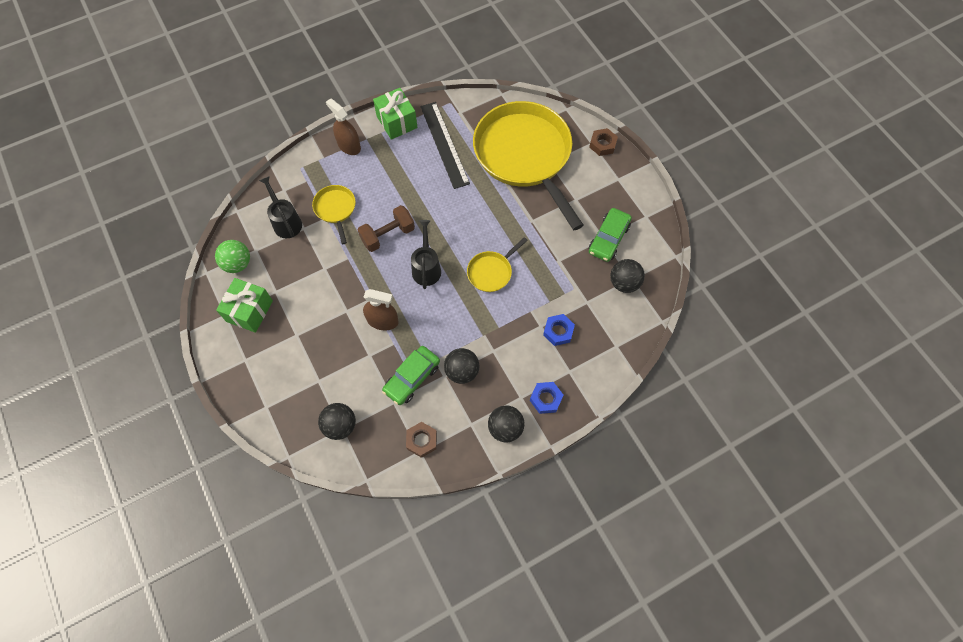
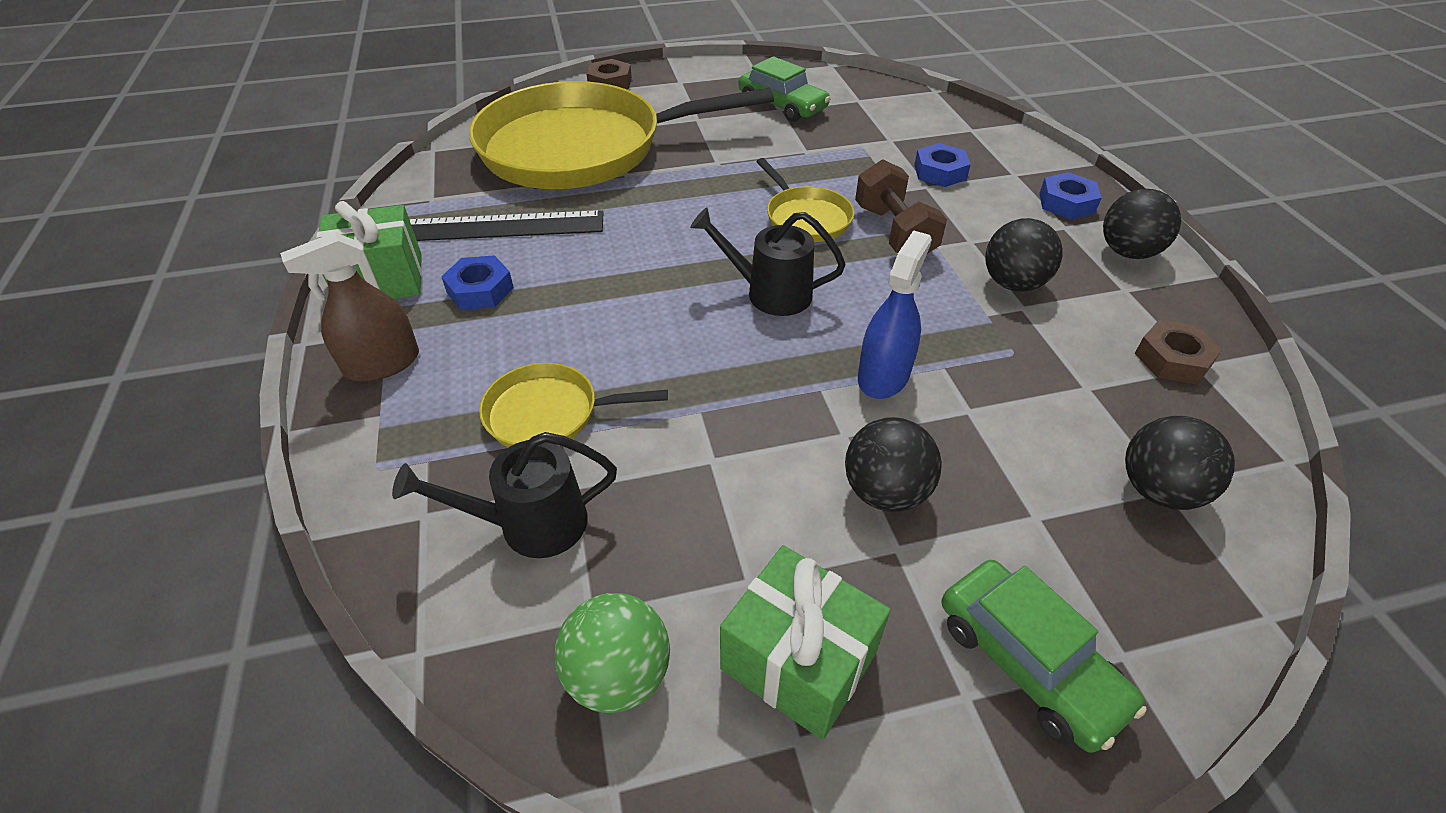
camera: 75 degrees left, 20 degrees down
(382, 321) = (883, 376): brown spray bottle -> blue spray bottle
(388, 235) = (666, 336): brown dumbbell -> brown dumbbell (894, 232)
(399, 159) = (480, 290): none -> blue nut
(412, 378) = (1028, 352): green car -> green car (1028, 662)
(624, 283) = (864, 106): black ball -> black ball (885, 492)

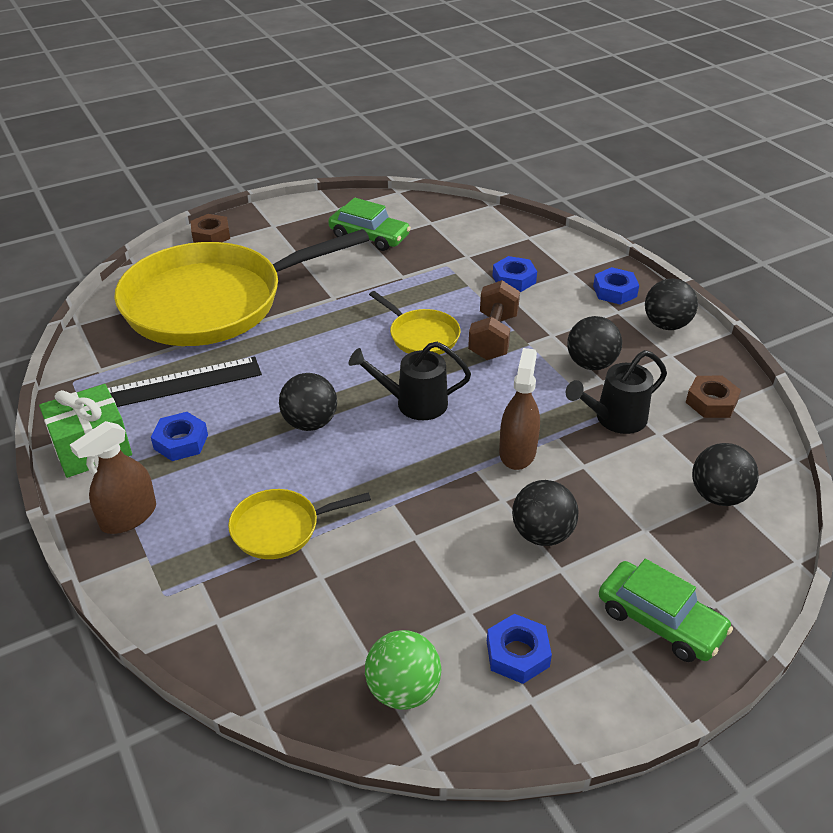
camera: 15 degrees left, 5 degrees down
(529, 525) = (300, 609): black watering can -> black watering can (614, 419)
(636, 294) = (310, 423): none -> black ball
(798, 661) = (517, 654): green gift -> blue nut
(883, 376) = (517, 452): blue spray bottle -> brown spray bottle
(894, 232) = (493, 337): brown dumbbell -> brown dumbbell turned 45 degrees clockwise

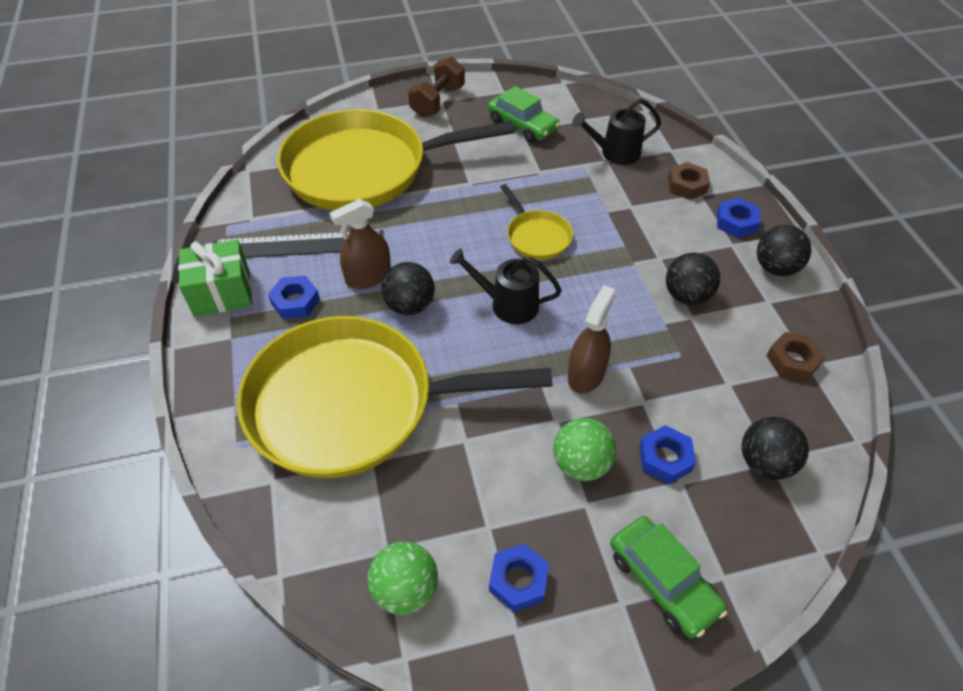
camera: 15 degrees right, 10 degrees up
(128, 516) = (231, 364): brown spray bottle -> brown spray bottle (368, 277)
(211, 235) = (384, 101): brown nut -> brown nut (687, 185)
(280, 528) = (351, 404): yellow pan -> yellow pan, size x2.37
(493, 337) = (602, 250): brown dumbbell -> brown dumbbell (437, 101)
(514, 279) = (642, 192): blue nut -> blue nut (665, 458)
(542, 534) = (581, 464): black ball -> green ball
(614, 419) = (690, 359): black watering can -> black watering can (614, 153)

